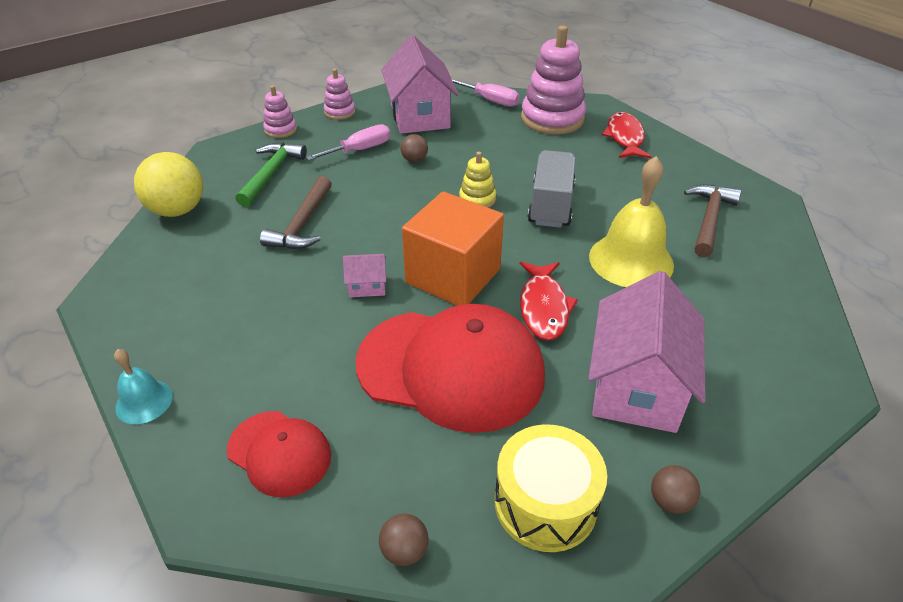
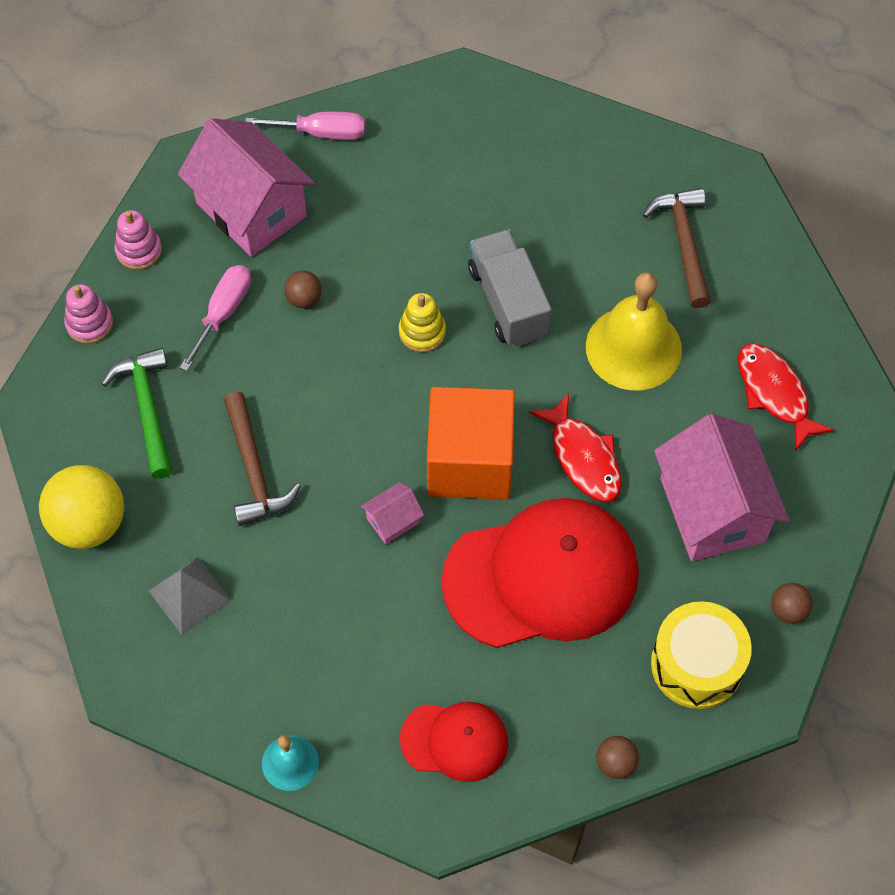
camera: 30 degrees left, 20 degrees up
(193, 269) = (190, 595): none -> grey pyramid
(552, 119) = (422, 136): pink stacking toy -> none
(625, 138) = (529, 135): red fish -> red fish (774, 393)

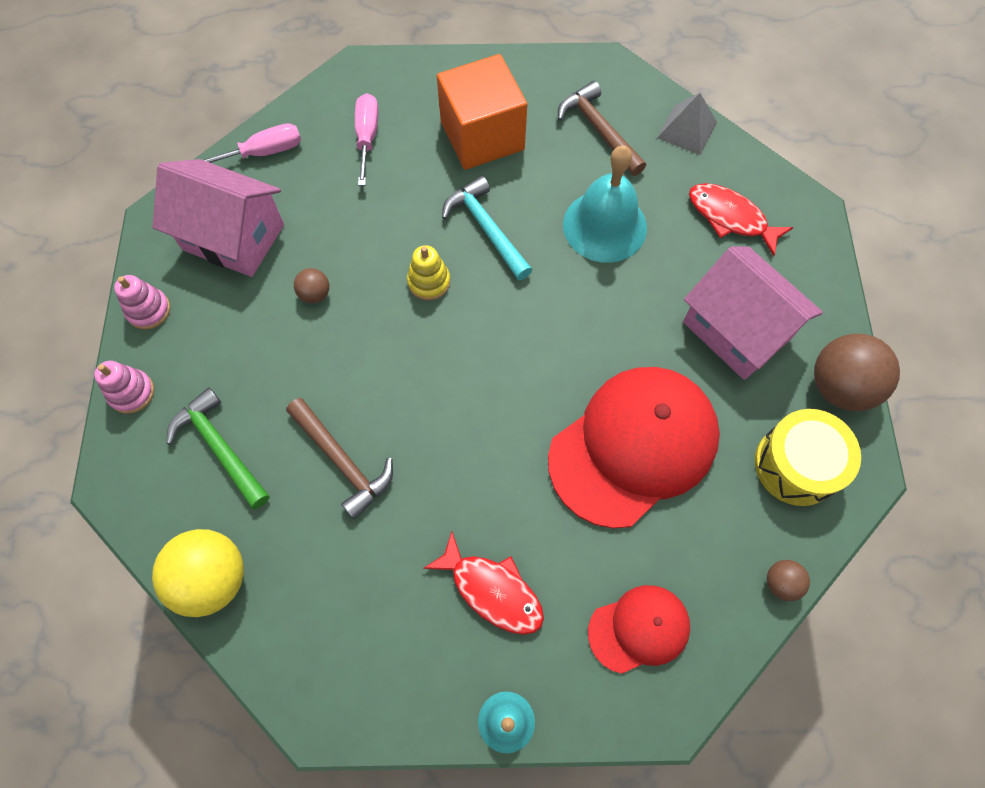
camera: 25 degrees left, 5 degrees up
(190, 595) = (338, 604): grey pyramid -> grey pyramid (687, 129)
(223, 313) = (250, 334): pink screwdriver -> pink screwdriver (367, 137)
(393, 520) = (485, 453): pink house -> none
(470, 462) = (524, 374): orange cube -> orange cube (482, 136)
(508, 302) = (486, 229): grey truck -> turquoise hammer
(583, 457) = (613, 331): red fish -> red fish (492, 590)
(633, 348) = (604, 226): yellow bell -> turquoise bell
(788, 610) = (839, 387): brown ball -> brown ball, size x2.07

